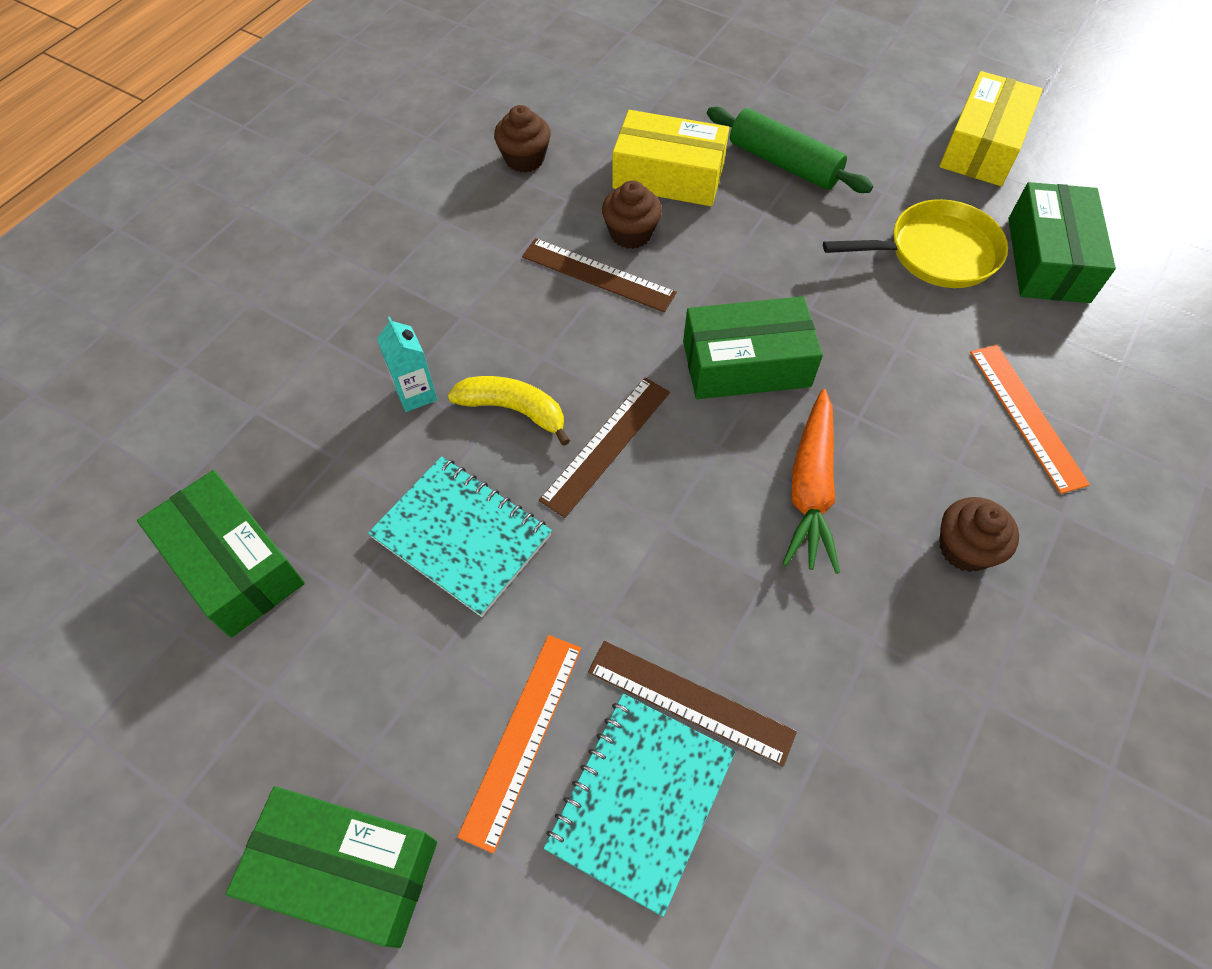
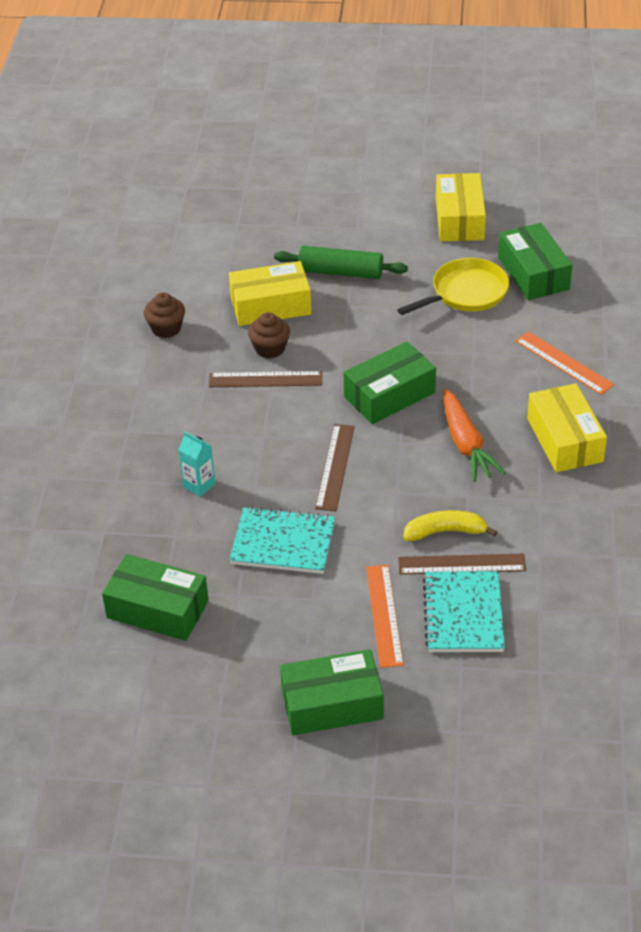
camera: 25 degrees left, 15 degrees down
(514, 410) = (266, 470): yellow banana -> yellow banana (445, 531)
(965, 548) = (564, 440): brown cupcake -> yellow box

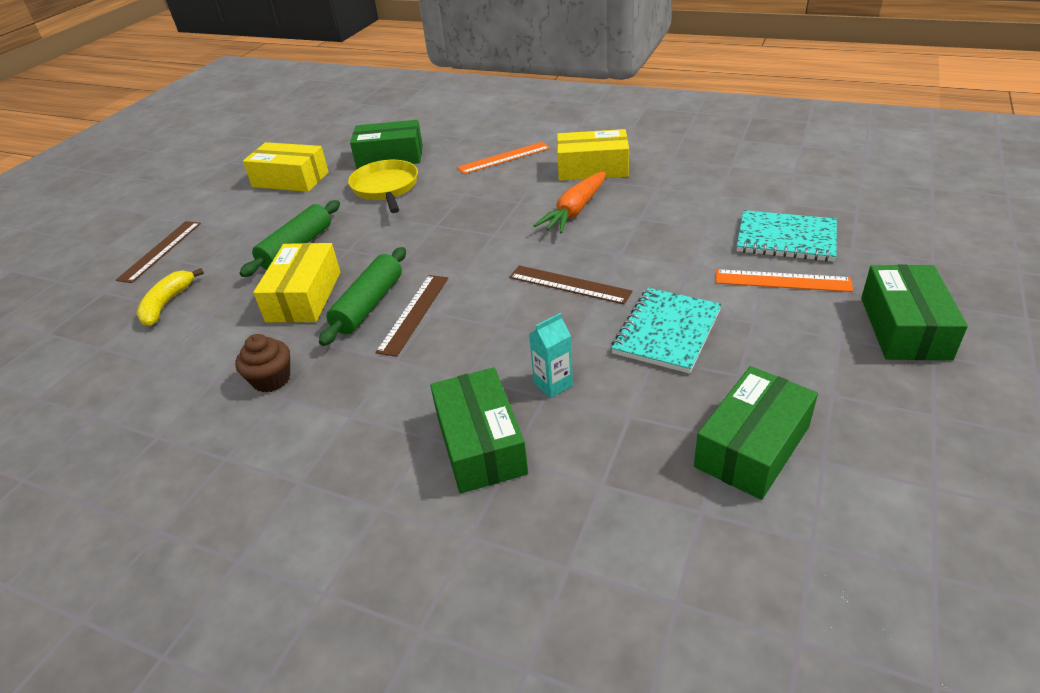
camera: 70 degrees left, 5 degrees down
(270, 348) = (369, 305): brown cupcake -> green rolling pin
(389, 395) = (487, 241): green box -> green box (480, 444)
(445, 531) = (680, 235): yellow banana -> yellow banana (167, 304)
(461, 564) = (723, 232): brown ruler -> brown ruler (160, 251)
(466, 444) = (574, 211): orange carrot -> orange carrot turned 120 degrees clockwise

